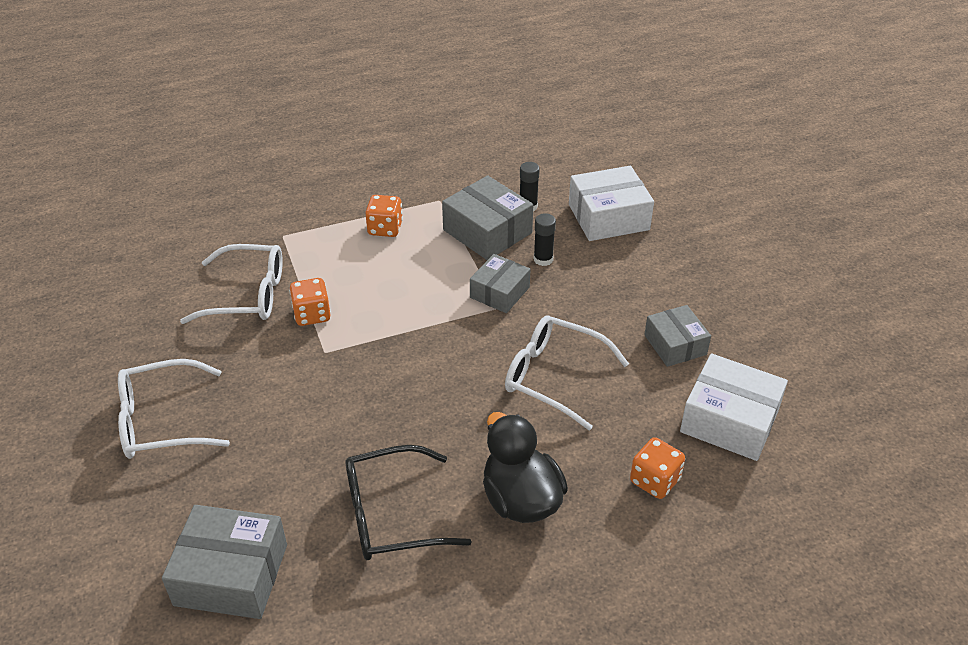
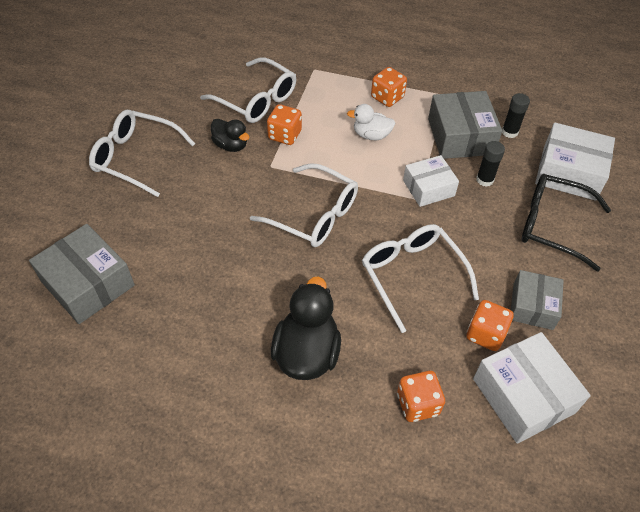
camera: 35 degrees right, 10 degrees up
(262, 353) = (231, 145): none -> black duck
(391, 515) = (213, 307): black glasses -> black glasses (552, 225)
(401, 271) = (371, 135): none -> white duck
(414, 374) = (314, 215): none -> white glasses
(500, 292) = (428, 188): grey box -> white box
(658, 390) = (485, 334): none -> orange dice

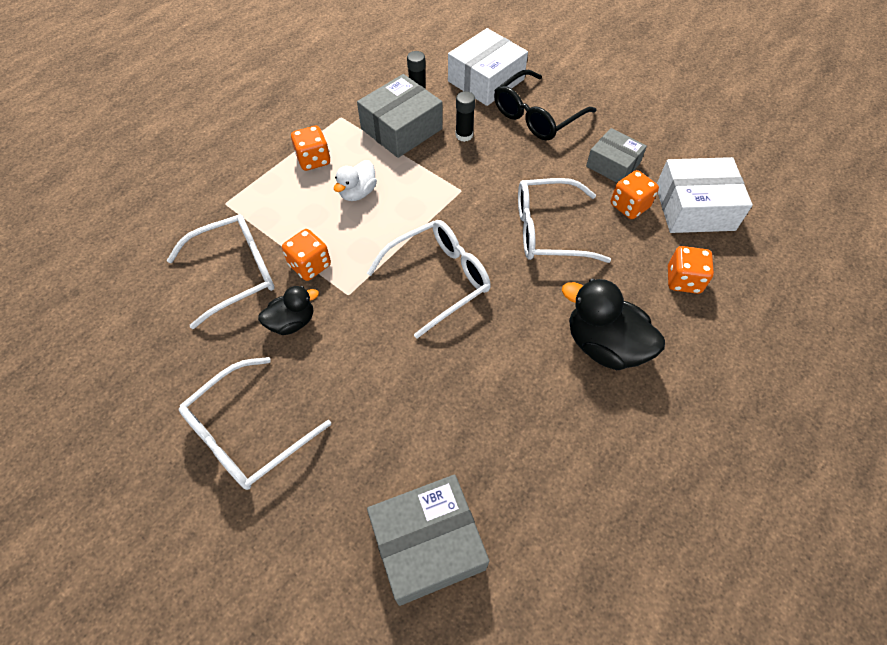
camera: 65 degrees left, 5 degrees up
(428, 188) = (452, 177): white box -> none
(460, 136) = (401, 129): grey box -> grey box turned 60 degrees counterclockwise

